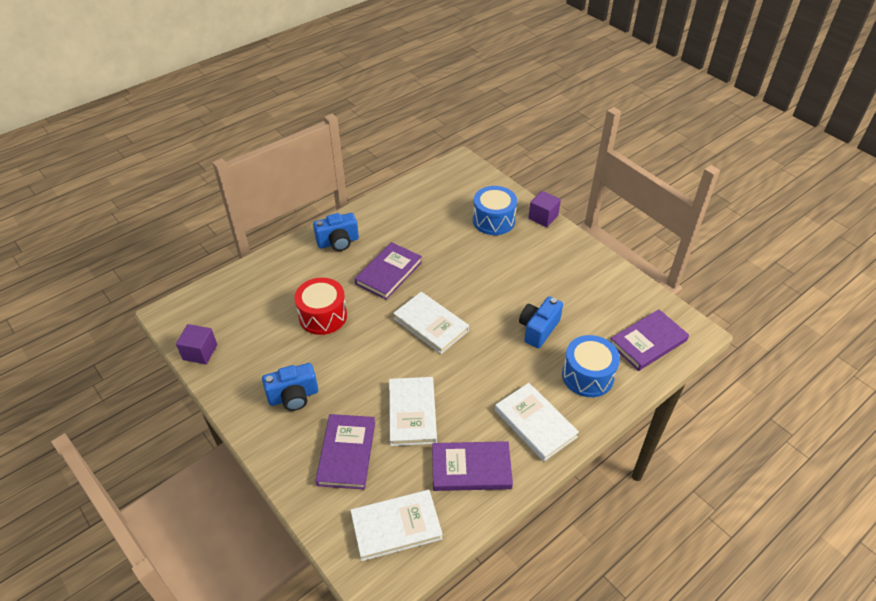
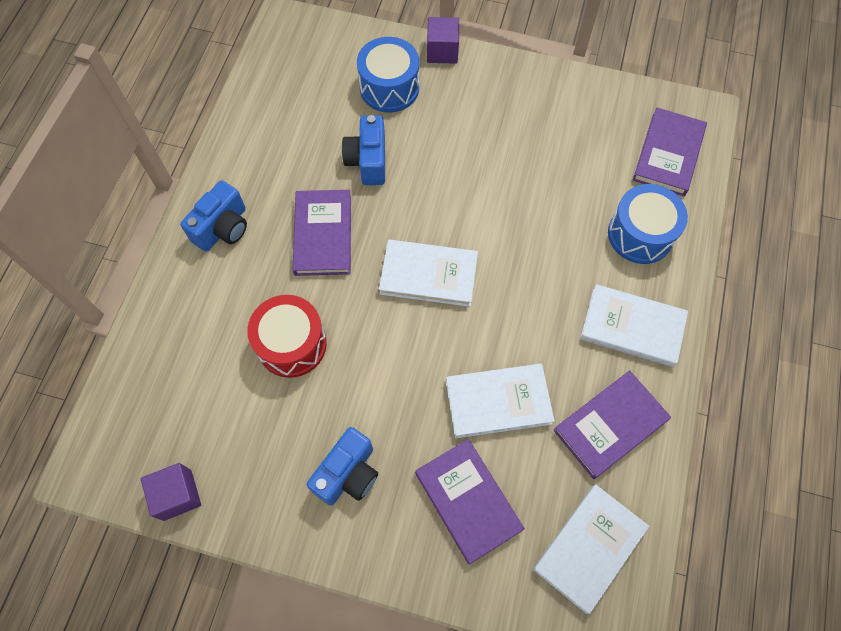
camera: 35 degrees left, 20 degrees up
(412, 413) = (498, 402): white book -> white book turned 60 degrees counterclockwise
(538, 329) = (549, 207): blue camera -> blue camera (368, 161)

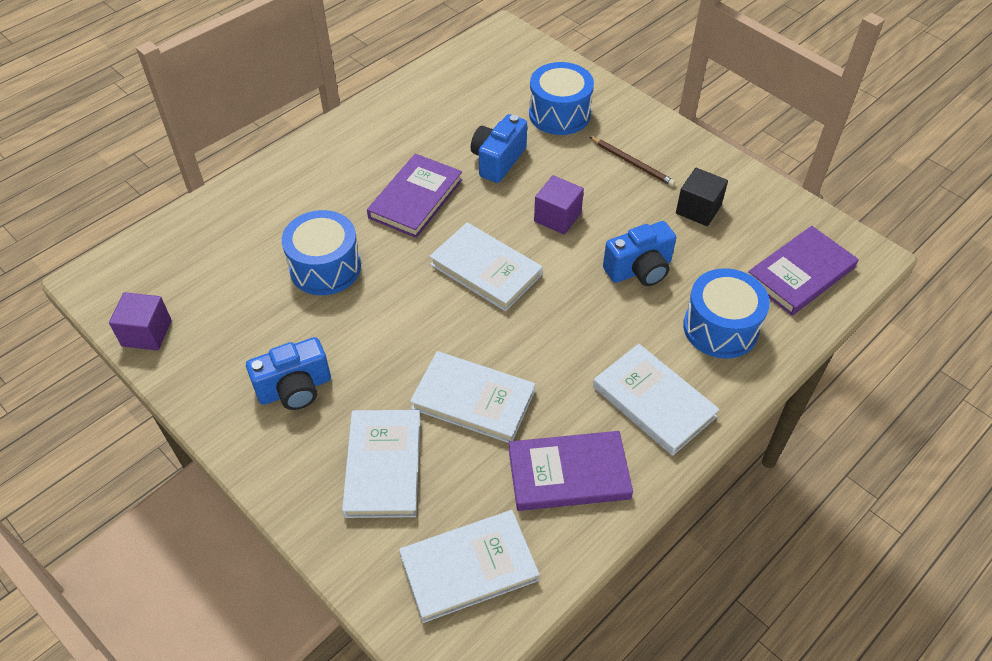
camera: 30 degrees right, 15 degrees down
(223, 228) = (336, 159): blue camera -> blue camera (639, 270)
(291, 344) = (325, 267): red drum -> blue drum
(442, 51) = (630, 105): purple cube -> purple cube (557, 217)
(468, 501) = (383, 466): purple book -> white book
(480, 110) = (632, 163): none -> brown pencil
(559, 131) = (698, 209): none -> black cube

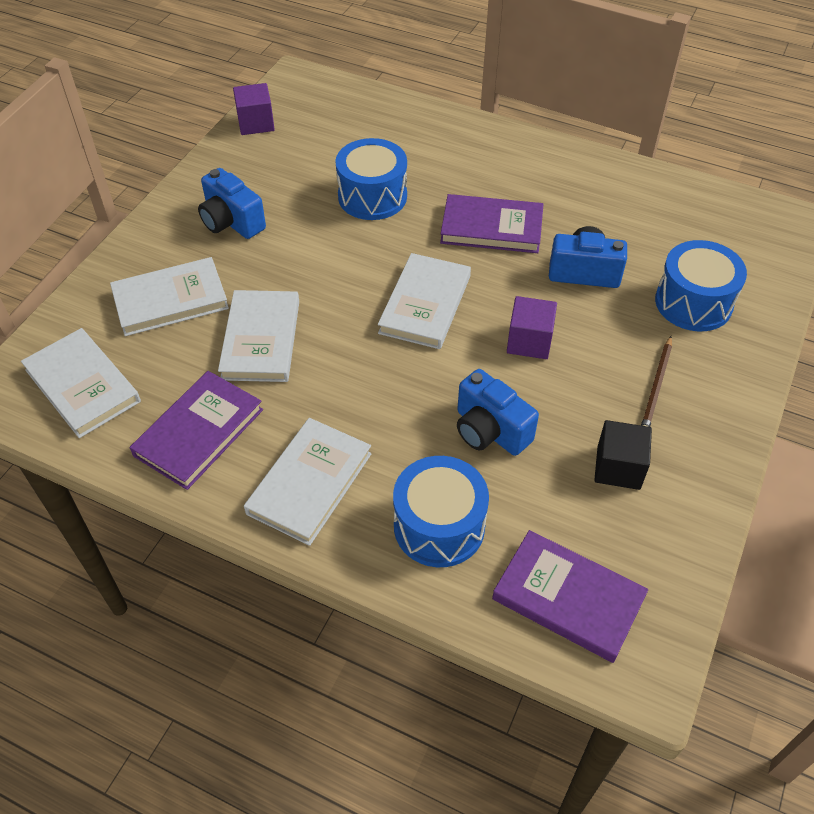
camera: 70 degrees right, 0 degrees up
(568, 474) = (199, 432): purple book -> purple book turned 60 degrees clockwise

